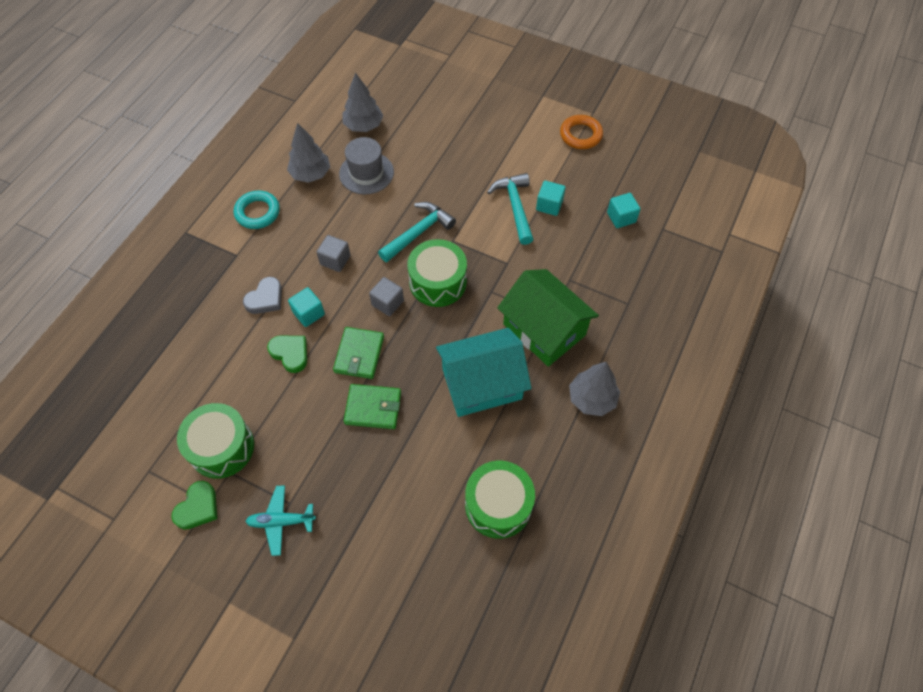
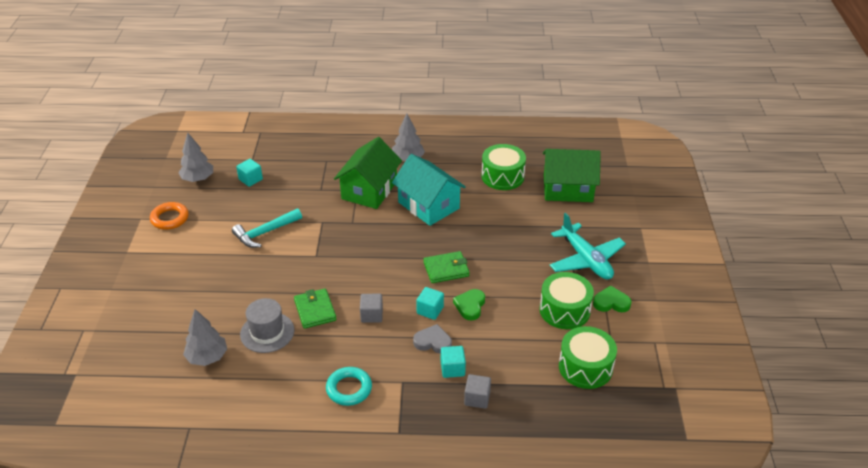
camera: 115 degrees left, 20 degrees down
(281, 521) = (586, 259): turquoise plane -> turquoise plane, size x1.72
(310, 174) = (285, 371): grey tree -> grey tree (198, 179)
(373, 408) = (481, 247): green wallet -> green wallet (315, 310)
(387, 303) = (394, 270): grey cube -> grey cube (477, 398)
(418, 232) = (317, 277): turquoise hammer -> none
(427, 583) = (568, 189): none -> green house
(438, 282) = (359, 251): green drum -> green drum (585, 367)
(549, 205) = (255, 216): turquoise cube -> turquoise cube (452, 369)

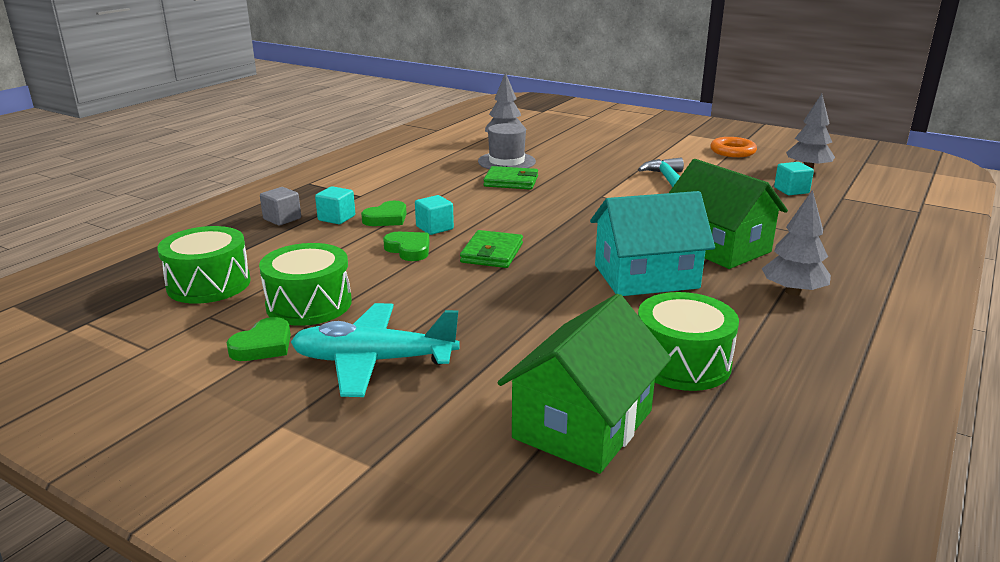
camera: 120 degrees right, 15 degrees down
(349, 389) = (388, 176): turquoise ring -> none
(371, 315) = (469, 201): grey cube -> none
(433, 342) = (386, 218): grey heart -> green heart

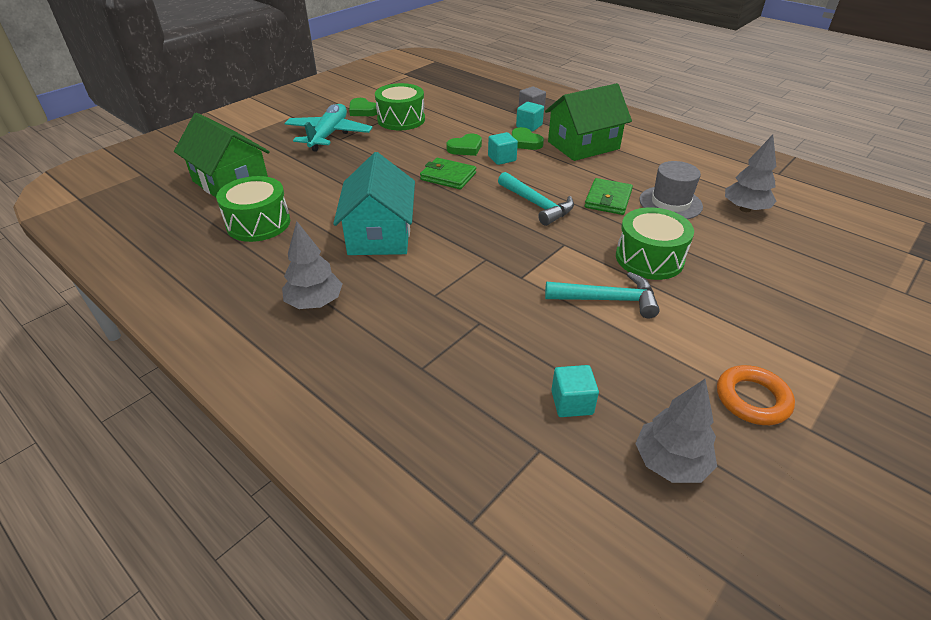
camera: 100 degrees right, 15 degrees up
(209, 284) = (439, 96): green drum -> green drum (649, 258)
(537, 207) = (537, 205): none -> turquoise hammer
(718, 247) = (419, 286): green house -> green house (583, 145)

